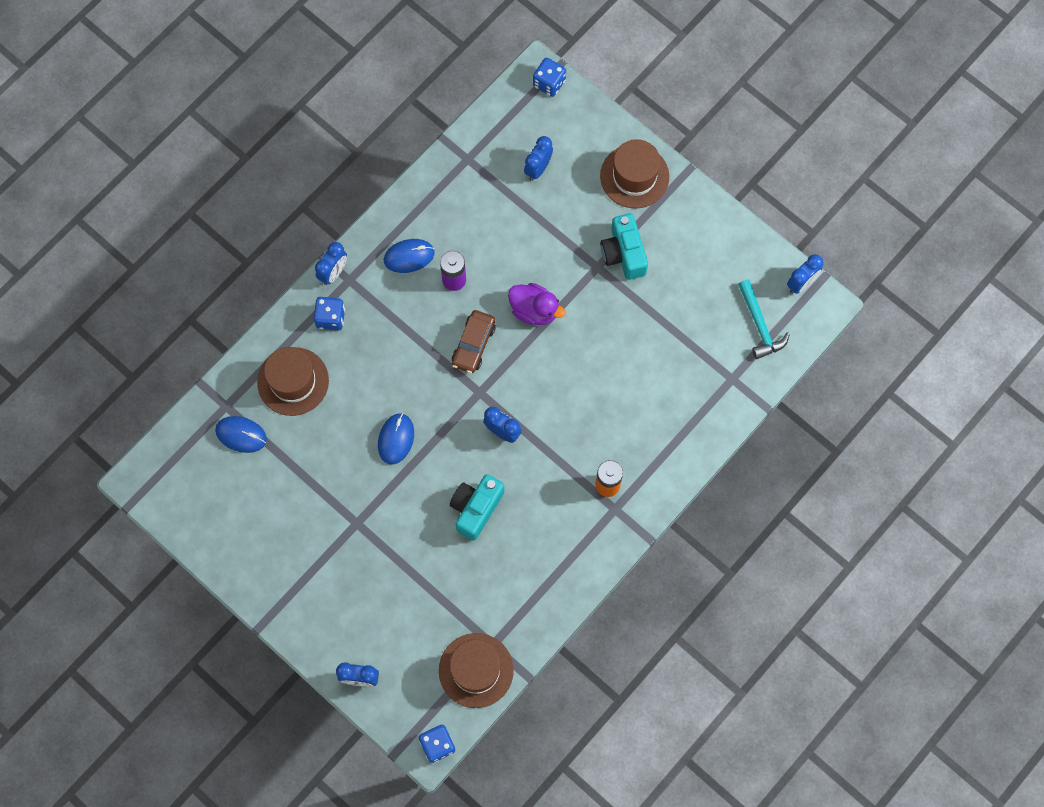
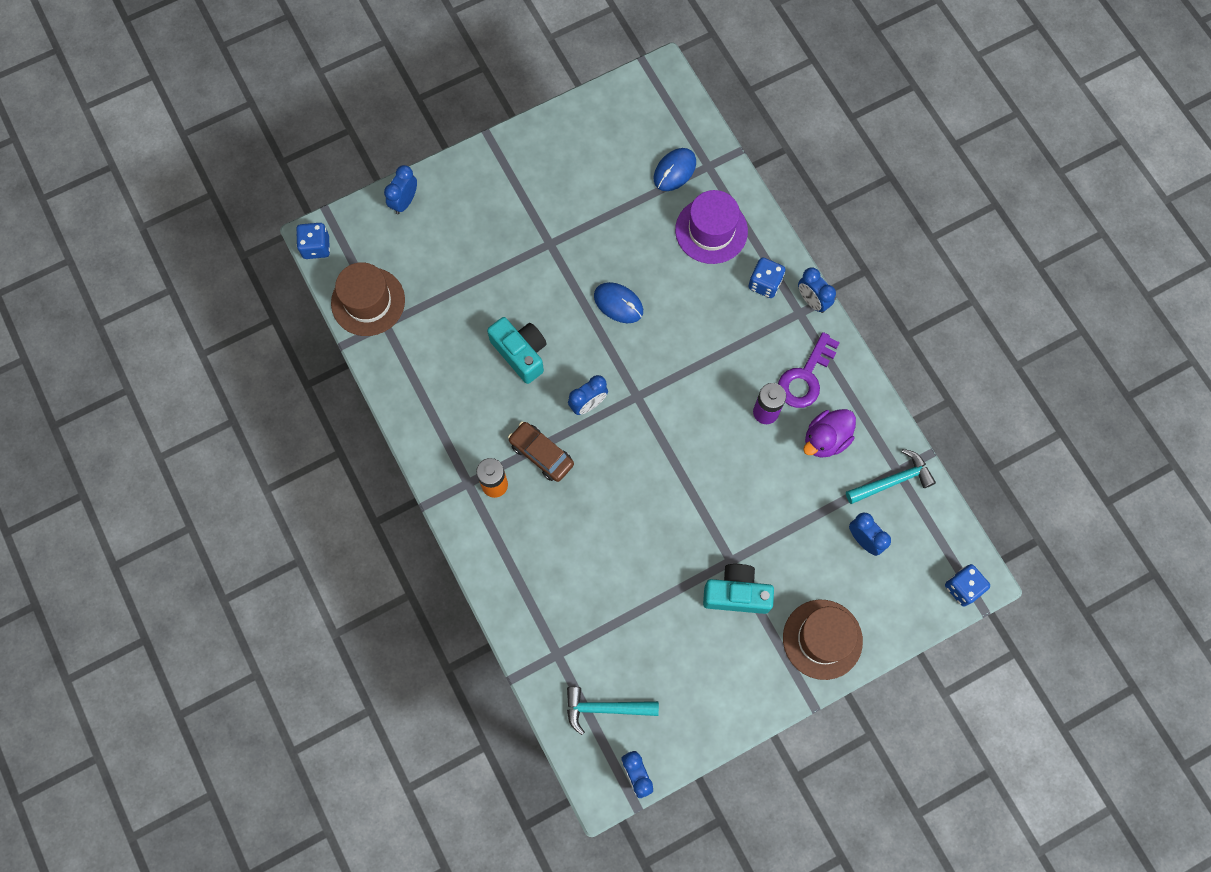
camera: 110 degrees right, 0 degrees up
(293, 381) = (711, 230): brown hat -> purple hat
(409, 256) = (805, 377): blue mouse -> purple key
(473, 345) = (689, 407): brown car -> brown car (541, 454)
(478, 160) = (892, 481): none -> turquoise hammer
(534, 310) = (705, 479): purple duck -> purple duck (826, 439)

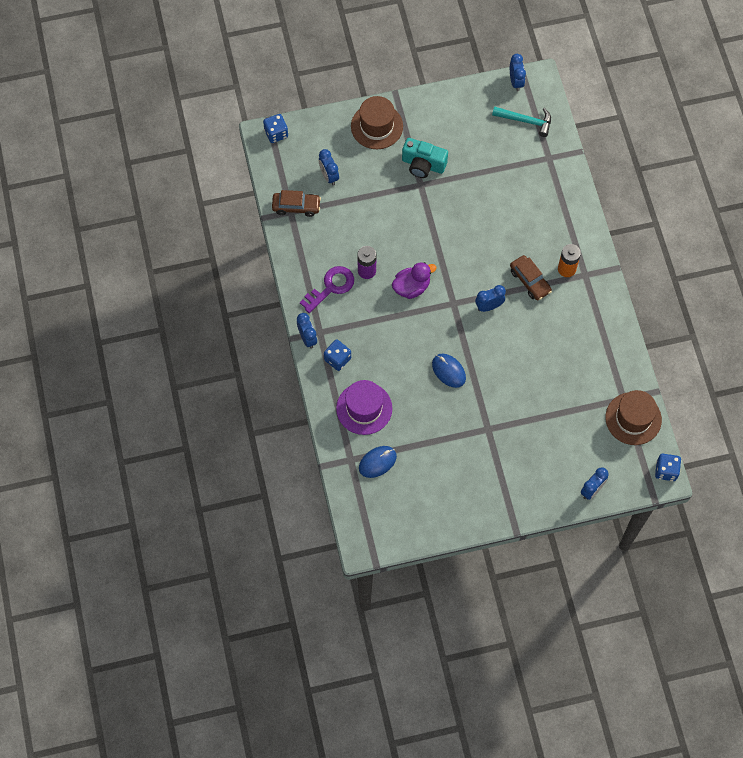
camera: 165 degrees left, 5 degrees down
(521, 353) = (528, 353): turquoise camera -> none
(826, 439) = (331, 243): purple duck -> purple duck (411, 287)
(892, 481) = (296, 206): turquoise hammer -> brown car

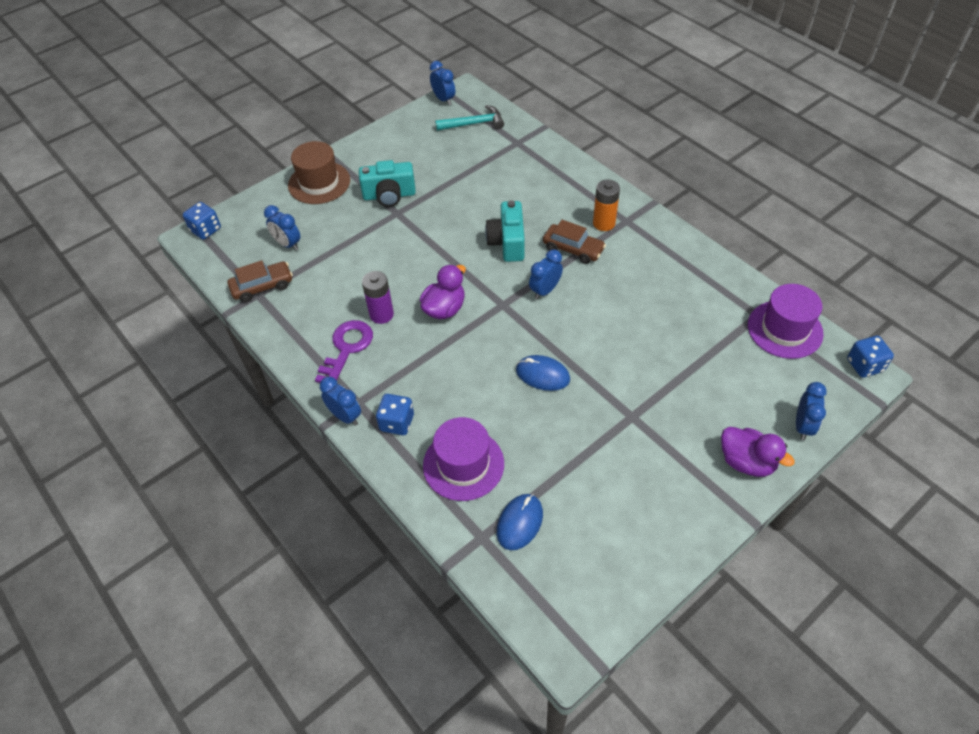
camera: 25 degrees left, 15 degrees down
(486, 252) = (507, 242): none -> turquoise camera
(539, 494) = (746, 462): none -> purple duck
(633, 418) = (784, 329): brown hat -> purple hat

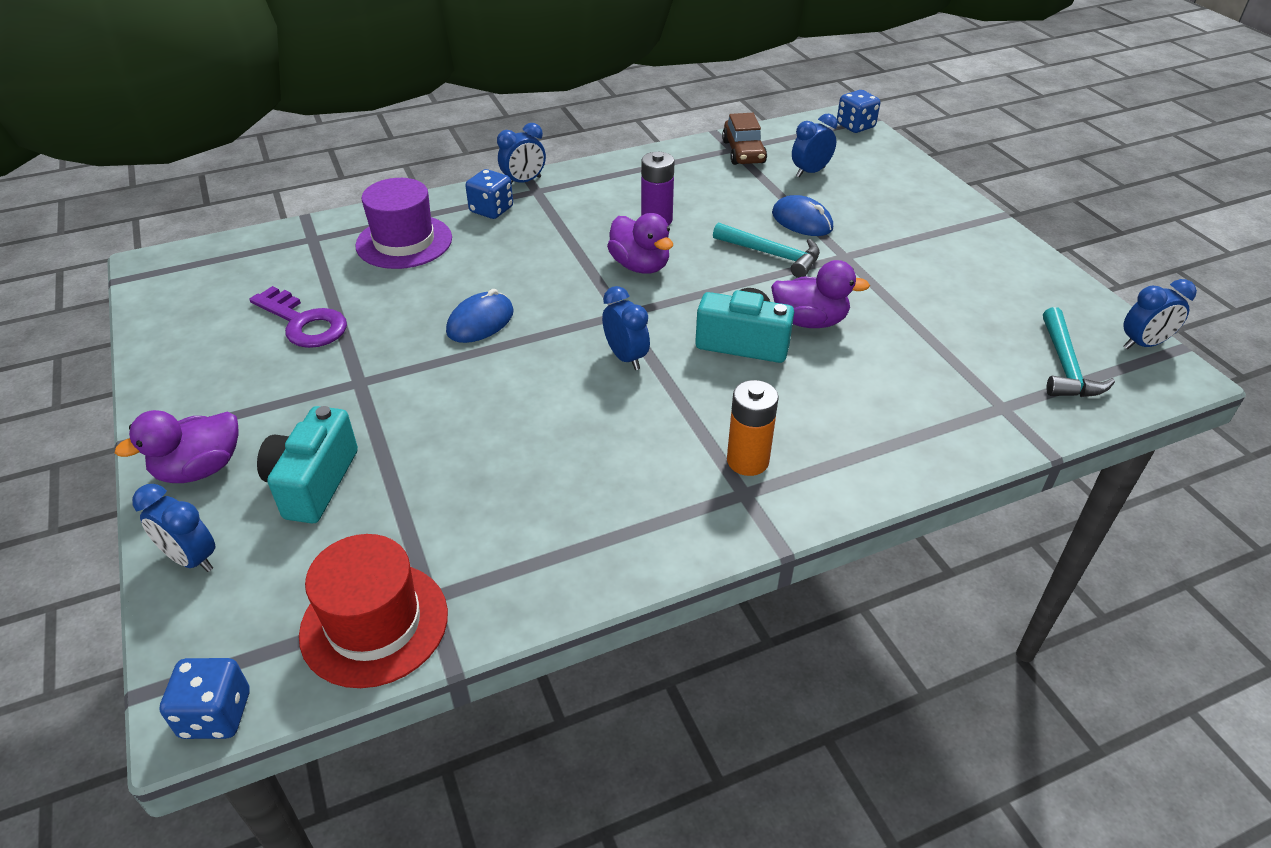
camera: 105 degrees right, 10 degrees down
(319, 183) = (927, 204): brown hat -> none
(346, 348) = (617, 192): purple key -> purple key (304, 323)
(389, 195) = (885, 254): turquoise camera -> turquoise camera (313, 483)
(407, 246) = (772, 255): none -> turquoise hammer
(474, 218) = (809, 321): none -> purple duck
(520, 523) = (303, 264): blue mouse -> blue mouse (802, 221)
(573, 249) = (699, 407): brown car -> none
(784, 329) = (374, 623): purple hat -> red hat

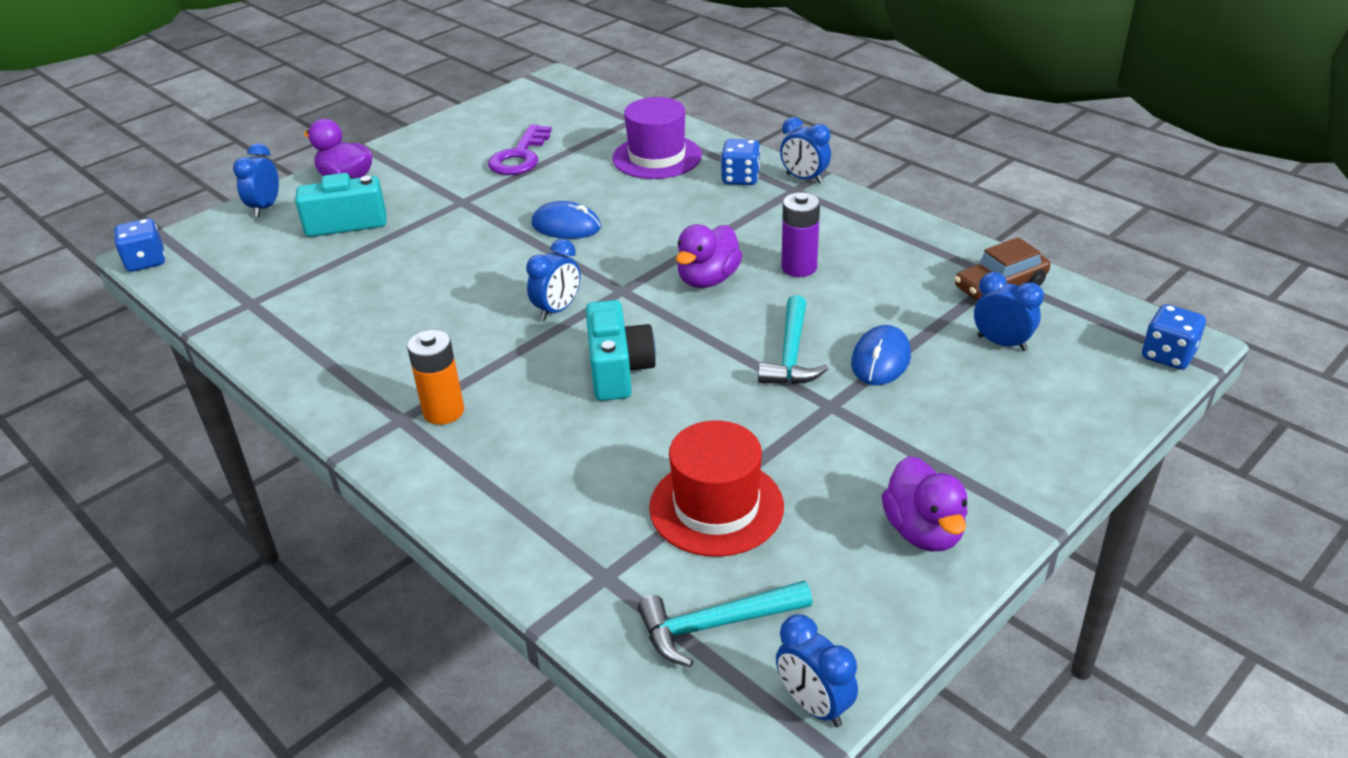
camera: 70 degrees right, 5 degrees down
(374, 623) = (223, 289): red hat -> red hat (716, 507)
(809, 321) = (682, 405): purple duck -> purple duck (923, 531)

